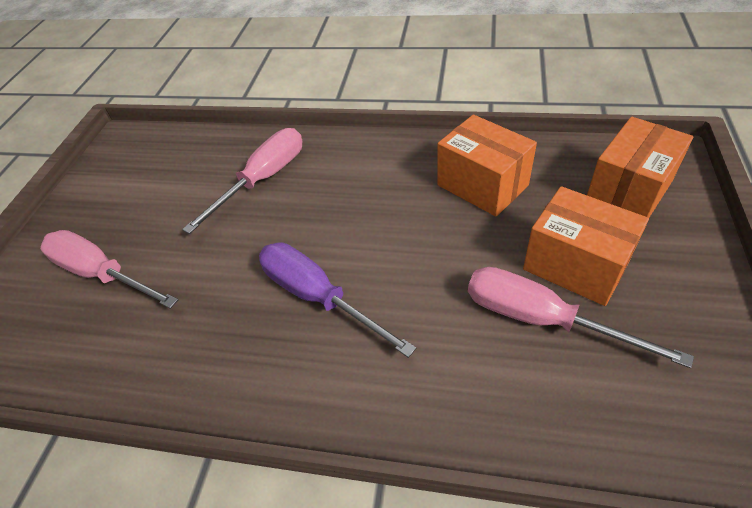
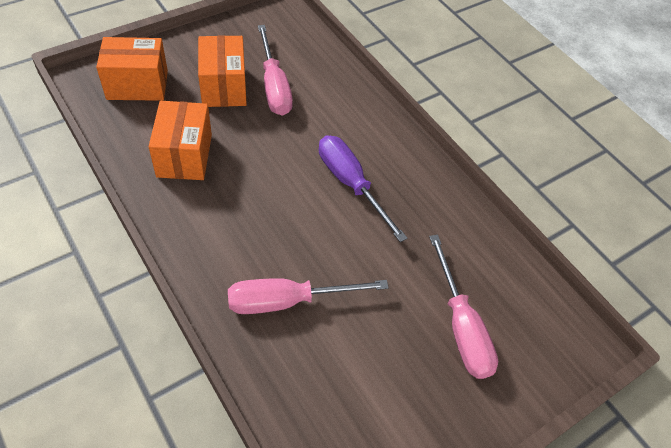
camera: 145 degrees left, 5 degrees up
(318, 297) = (350, 184): purple screwdriver -> purple screwdriver turned 150 degrees clockwise

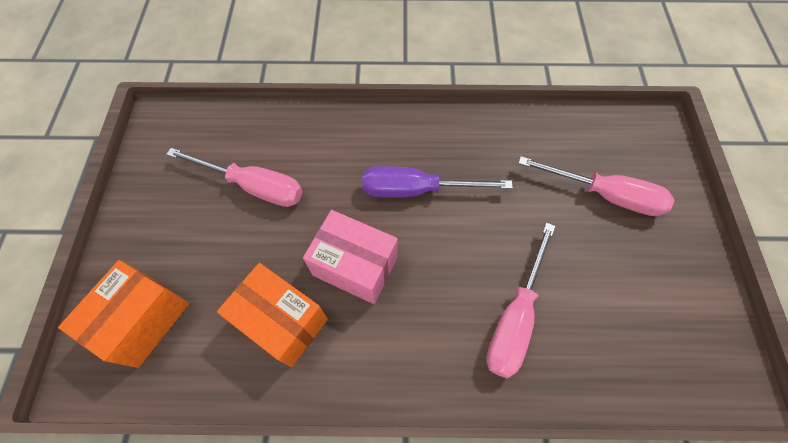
camera: 50 degrees left, 10 degrees up
(224, 87) = (218, 232): orange box -> none
(255, 176) = (355, 266): none -> pink box

